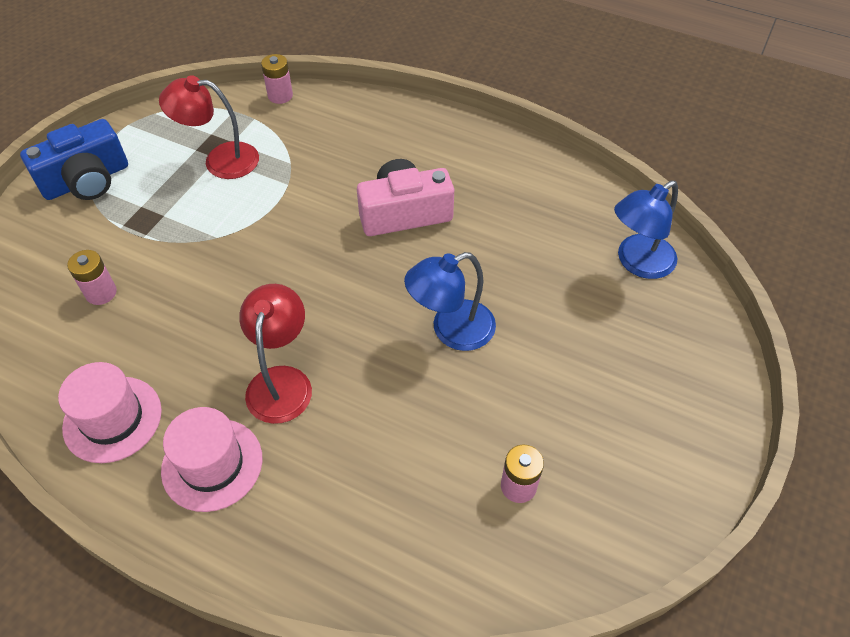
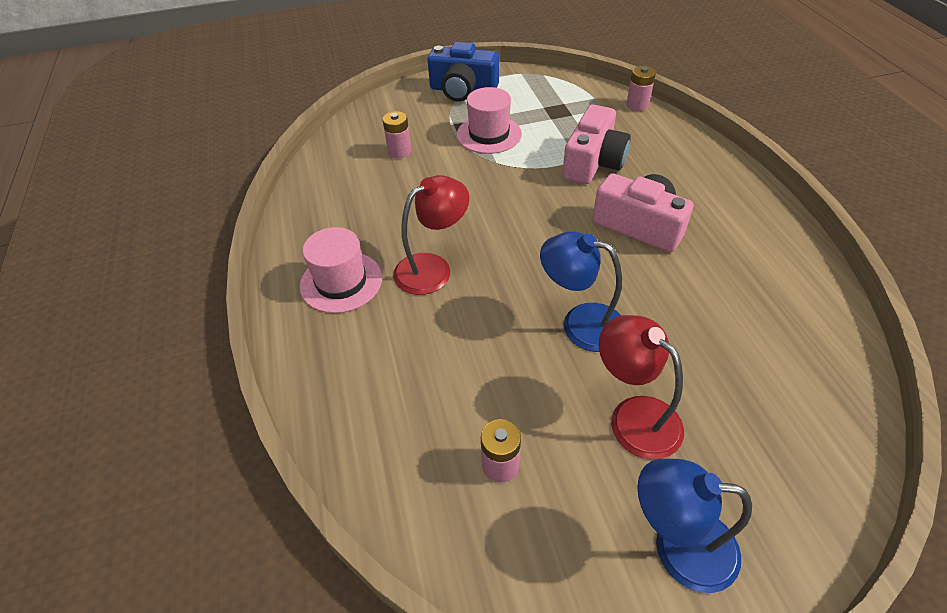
camera: 50 degrees right, 5 degrees down
(112, 419) = (326, 218): pink hat -> pink hat (489, 134)
(220, 160) = (551, 121): red lamp -> red lamp (634, 416)
(305, 179) = (593, 162): none -> pink camera
(637, 263) = (812, 397): blue lamp -> blue lamp (678, 546)

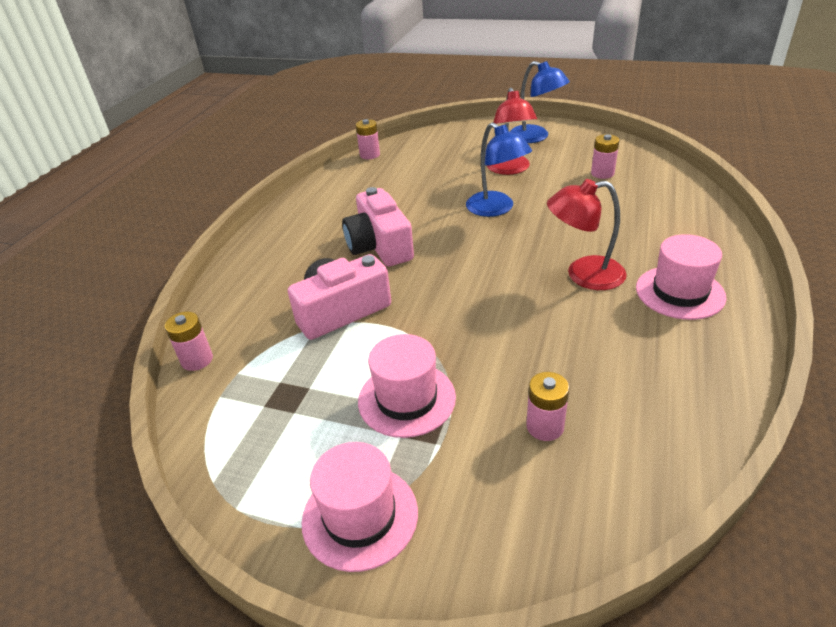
camera: 145 degrees left, 10 degrees down
(463, 90) = (360, 516): blue camera -> pink hat
(855, 364) = (370, 155): none -> pink battery

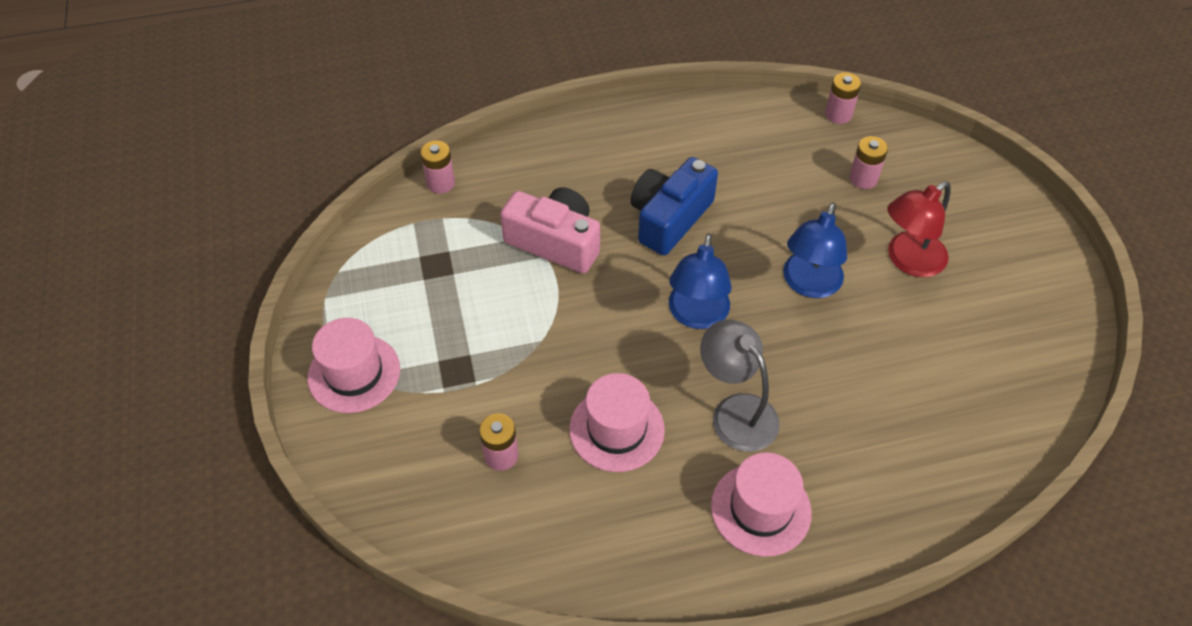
camera: 55 degrees right, 15 degrees up
(379, 246) = (669, 218): pink camera -> blue camera
(406, 399) = (478, 345): pink hat -> pink hat (616, 429)
(535, 137) = (1014, 253): blue lamp -> blue lamp (696, 316)
(583, 275) = (735, 411): red lamp -> grey lamp
(602, 173) = (971, 359): pink battery -> pink battery (863, 178)

